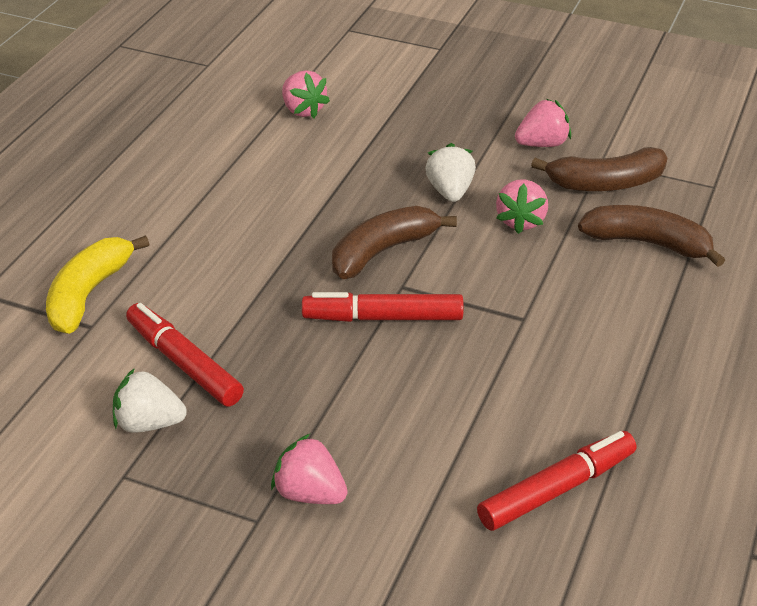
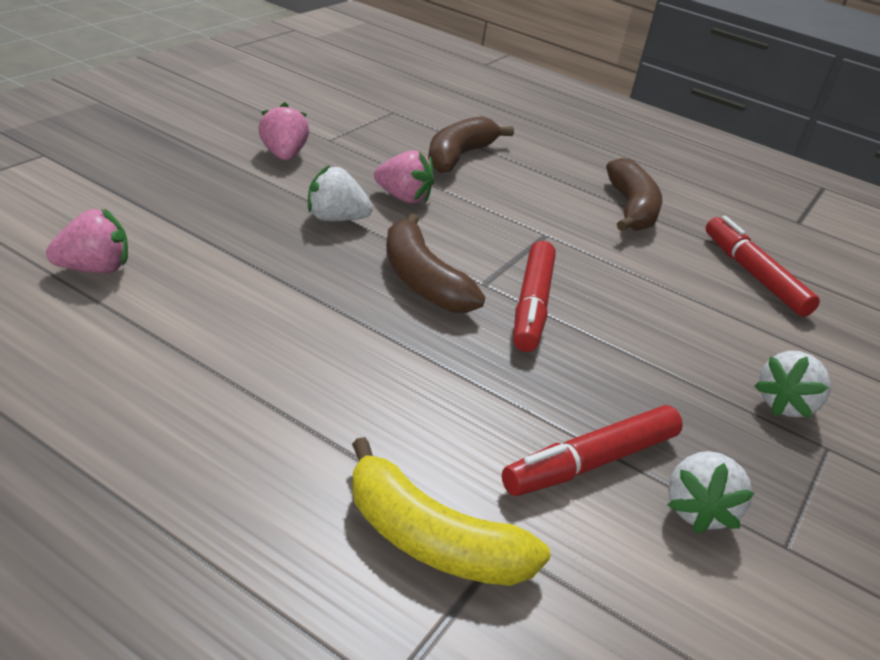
camera: 85 degrees left, 5 degrees down
(310, 493) = (785, 405): pink strawberry -> white strawberry
(606, 183) = (365, 147): brown banana -> brown banana (631, 209)

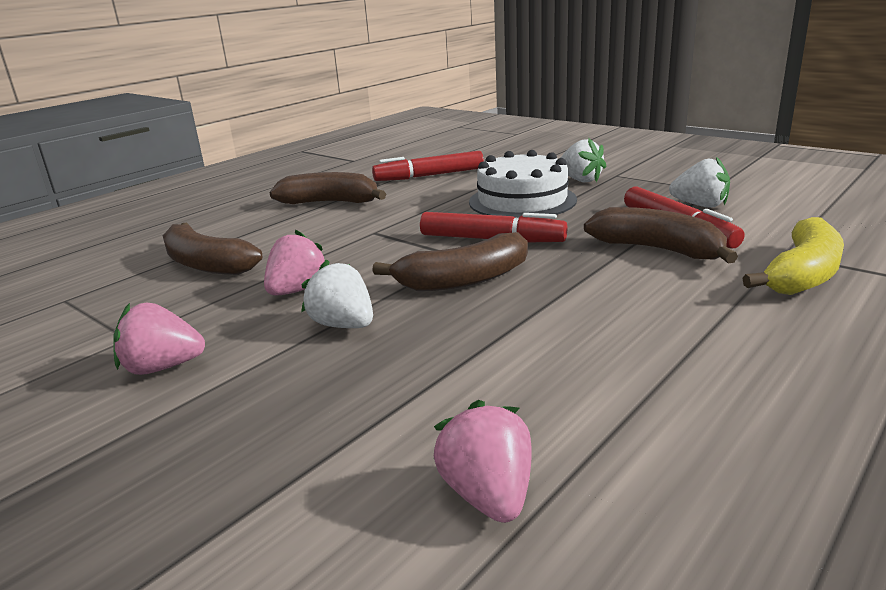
camera: 75 degrees left, 10 degrees down
(335, 219) = (343, 325): white strawberry -> white strawberry turned 120 degrees clockwise
(510, 426) = (657, 249): none -> brown banana
(673, 340) = (522, 201): none -> white cake

